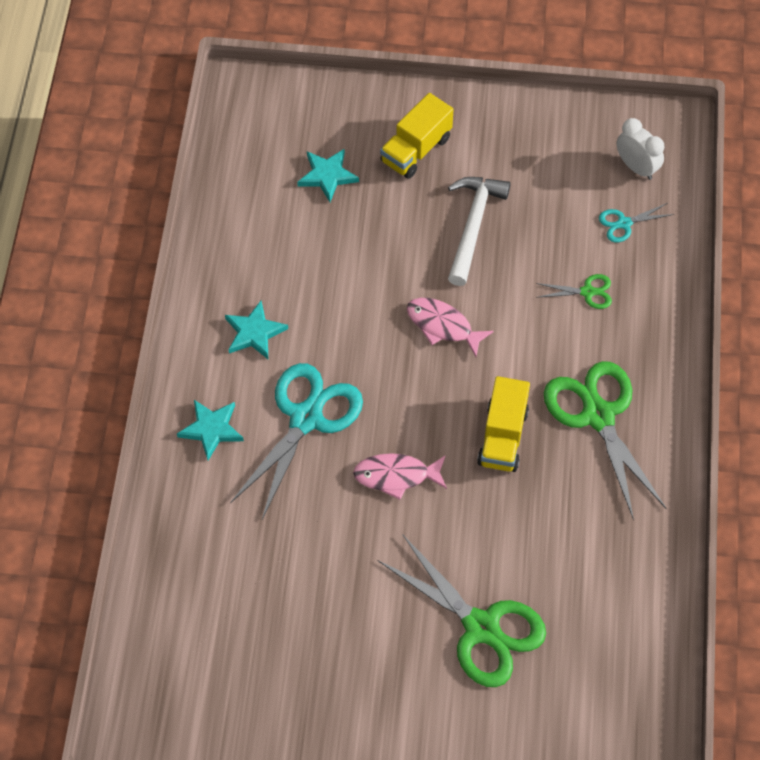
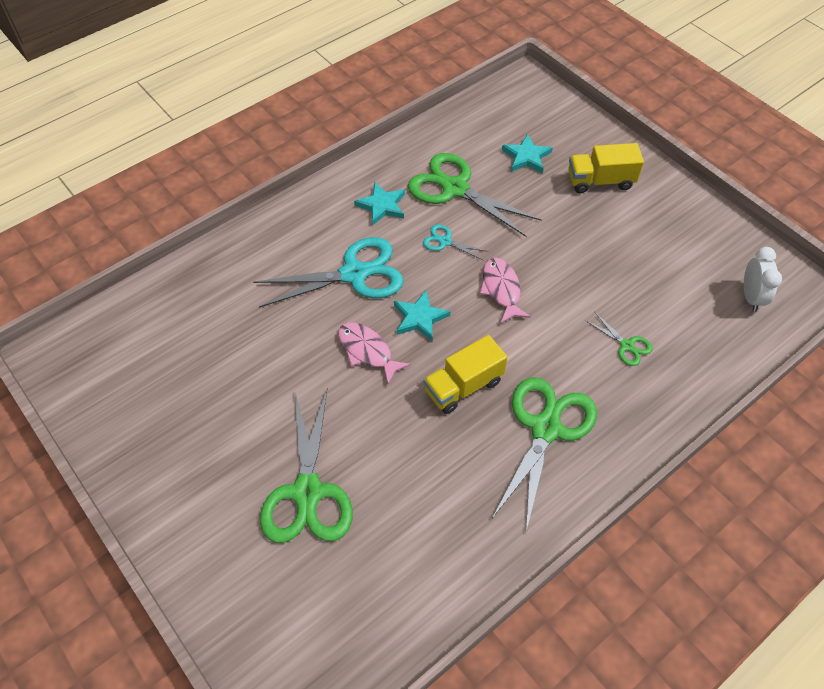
camera: 45 degrees right, 5 degrees down
(211, 429) = (294, 236): turquoise star -> turquoise star (420, 318)
(300, 261) = (455, 189): none -> green scissors
(473, 226) = (589, 248): white hammer -> none
(624, 223) = (702, 324): turquoise scissors -> turquoise scissors (445, 241)

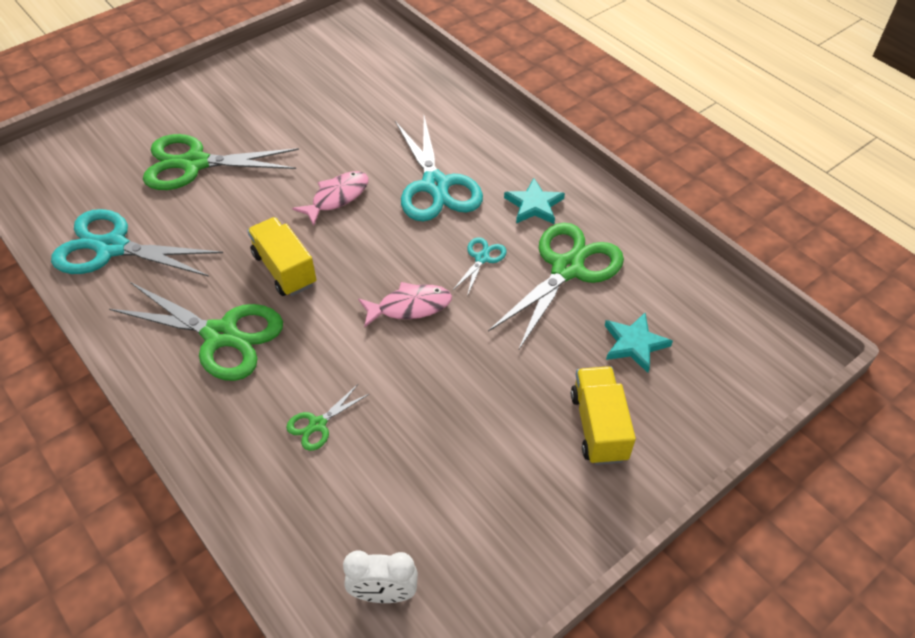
camera: 90 degrees right, 5 degrees down
(420, 318) = (375, 236): turquoise star -> none
(438, 553) = (112, 248): none -> turquoise scissors

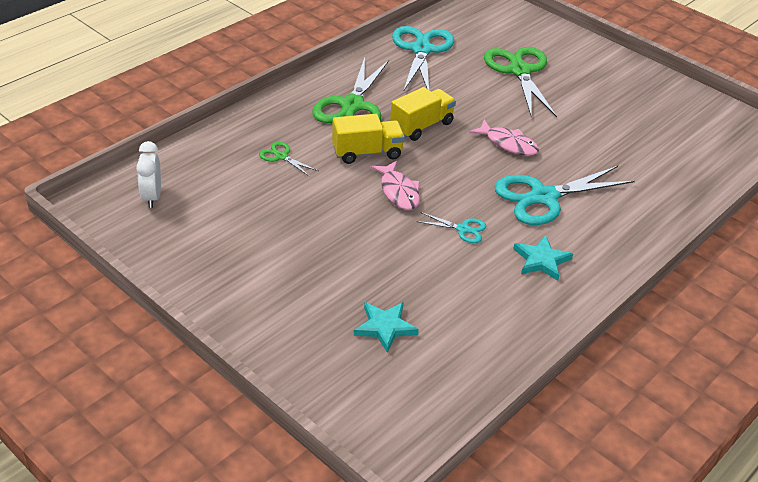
camera: 80 degrees right, 10 degrees down
(567, 269) = (465, 283): green scissors -> none
(598, 426) = (293, 302): yellow truck -> yellow truck (367, 153)

